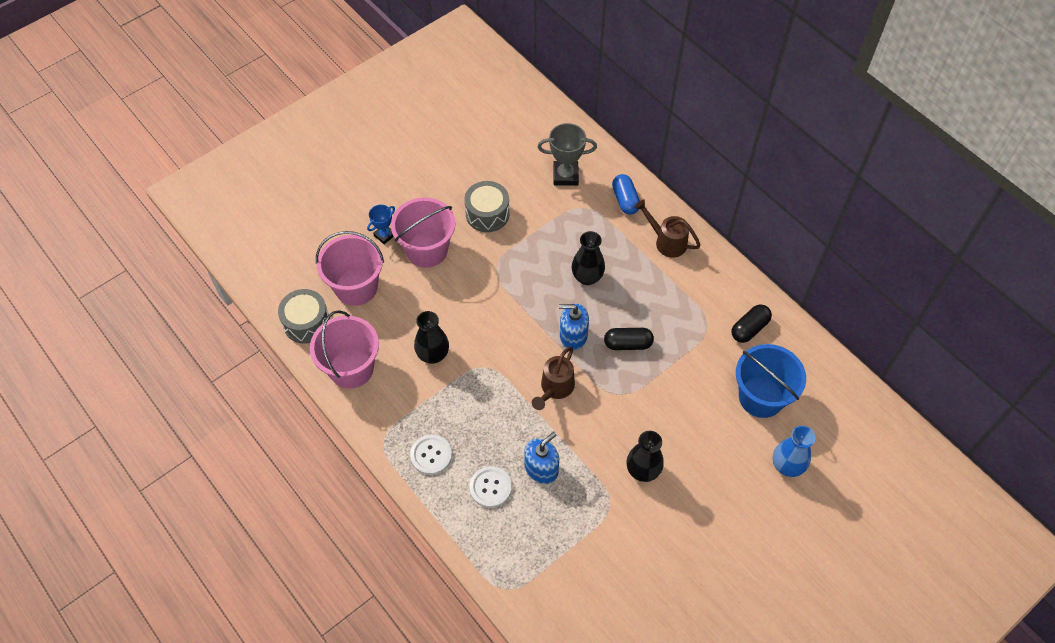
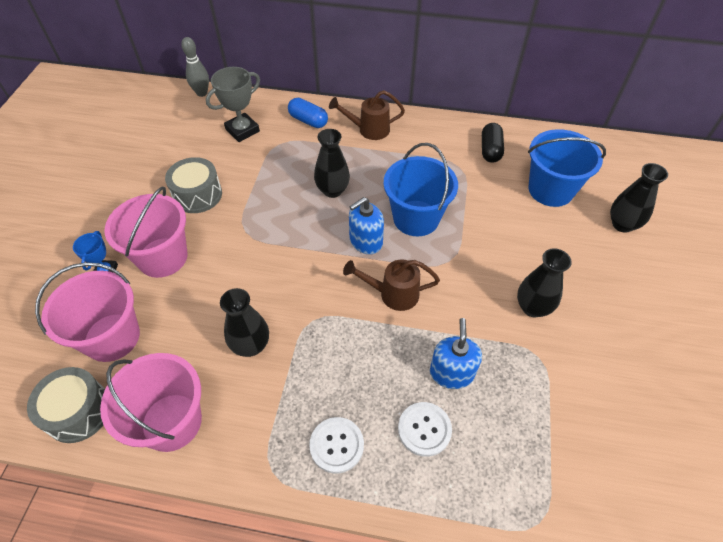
camera: 40 degrees left, 5 degrees down
(555, 388) = (393, 294): brown watering can -> brown watering can turned 105 degrees clockwise
(563, 117) = (202, 93): none -> grey bowling pin
(628, 344) = (416, 218): black capsule -> blue bucket
(787, 466) = (622, 224): blue vase -> black vase

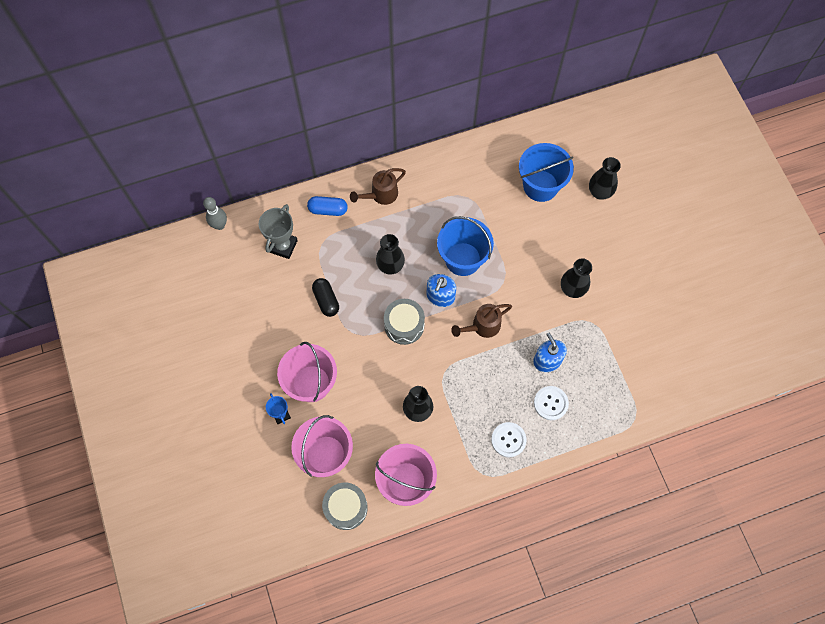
camera: 30 degrees left, 15 degrees up
(197, 195) = (295, 322): grey drum -> grey drum (404, 325)
(490, 150) = (481, 169): black capsule -> black capsule (326, 300)

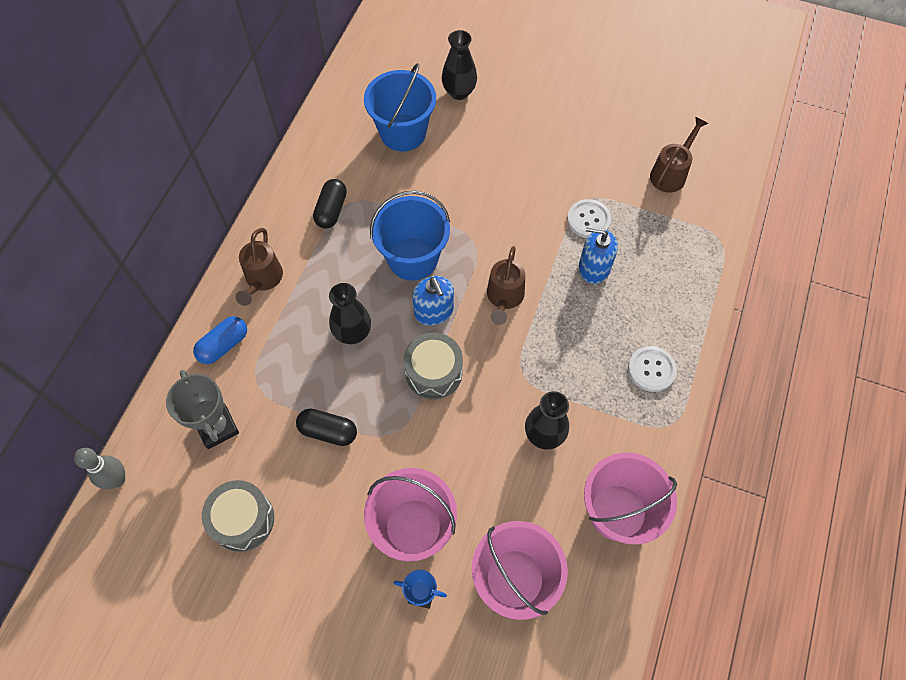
camera: 50 degrees left, 5 degrees down
(346, 508) = (598, 607): grey drum -> grey drum (243, 520)
(454, 192) = (331, 210): none -> black capsule
(550, 403) = (643, 299): white button -> white button (588, 220)
(572, 289) = (537, 189): black vase -> none
(657, 357) = (670, 173): none -> brown watering can

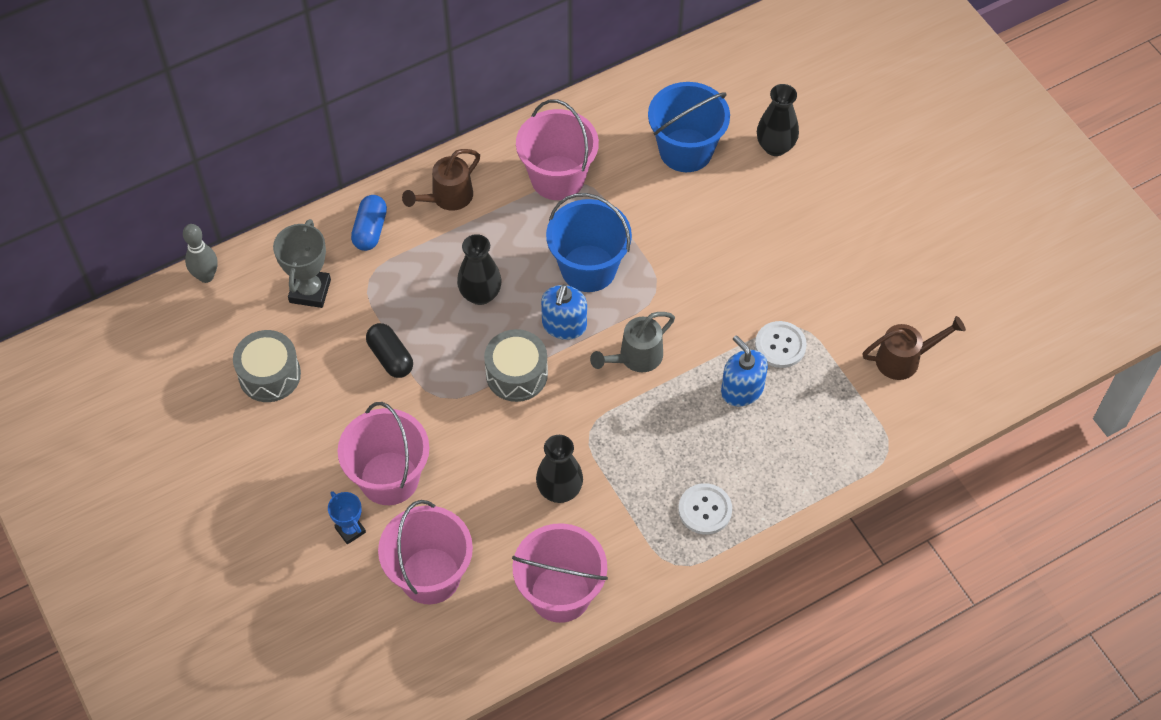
camera: 40 degrees right, 5 degrees down
(224, 345) = (370, 230): blue capsule -> blue capsule turned 75 degrees counterclockwise
(331, 210) = (557, 178): black capsule -> pink bucket
(504, 298) = (635, 357): brown watering can -> grey watering can

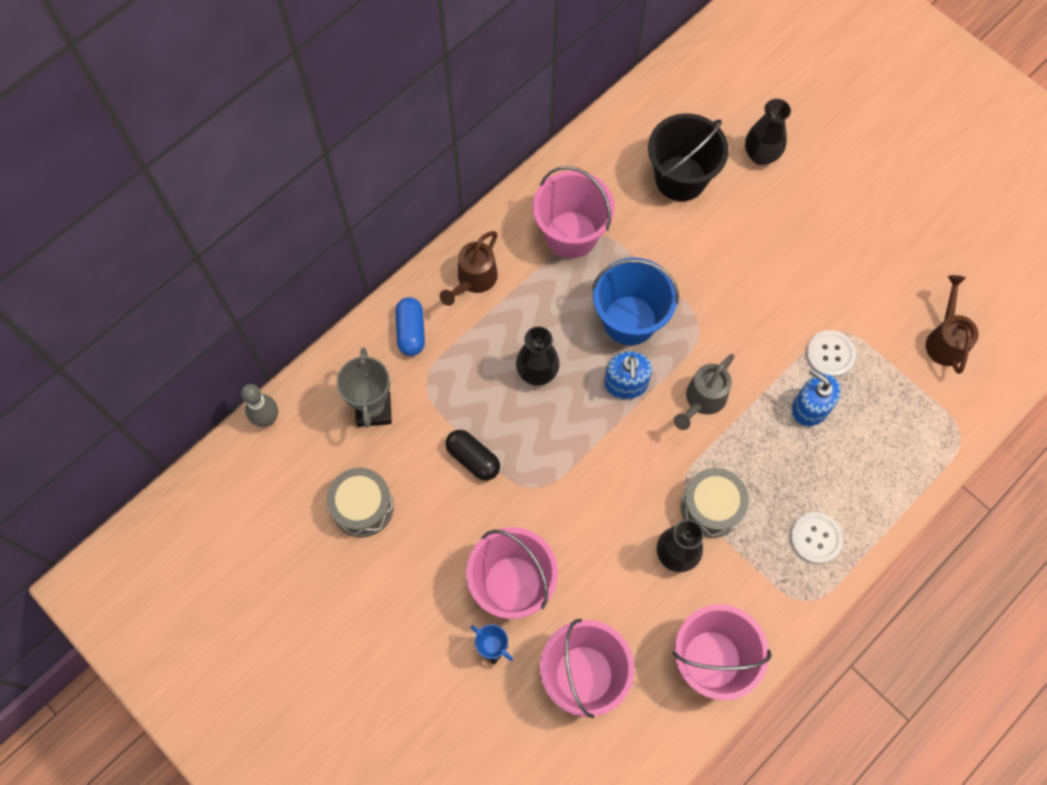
camera: 15 degrees left, 10 degrees up
(516, 374) = (597, 445): grey drum -> grey drum (711, 507)
(686, 150) = (680, 178): blue bucket -> black bucket
(904, 359) = (945, 340): brown watering can -> brown watering can turned 60 degrees counterclockwise

